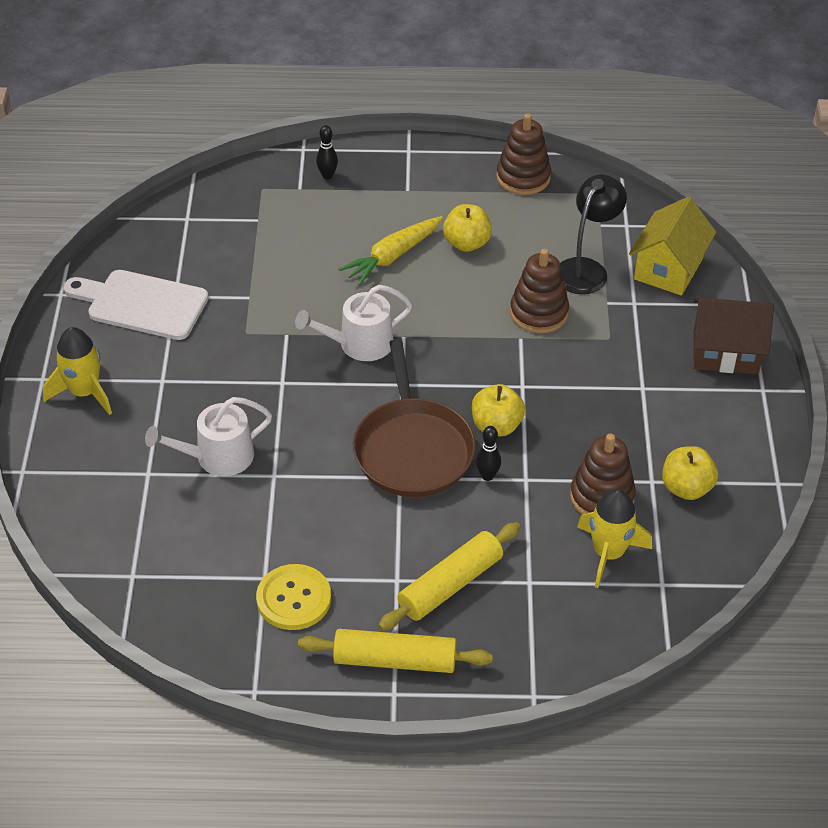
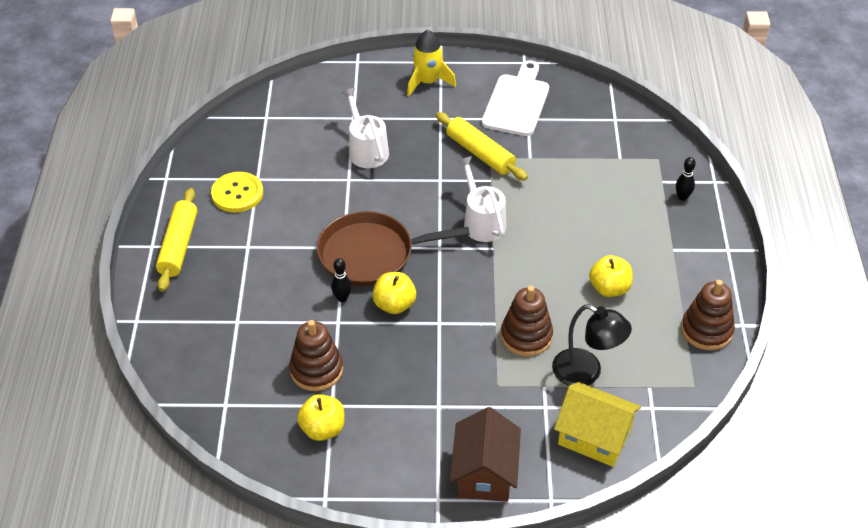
camera: 90 degrees right, 0 degrees up
(393, 256) = (586, 240): yellow carrot -> none
(450, 585) = (239, 275): yellow rolling pin -> yellow rolling pin (480, 153)
(609, 553) = (259, 371): yellow rocket -> none

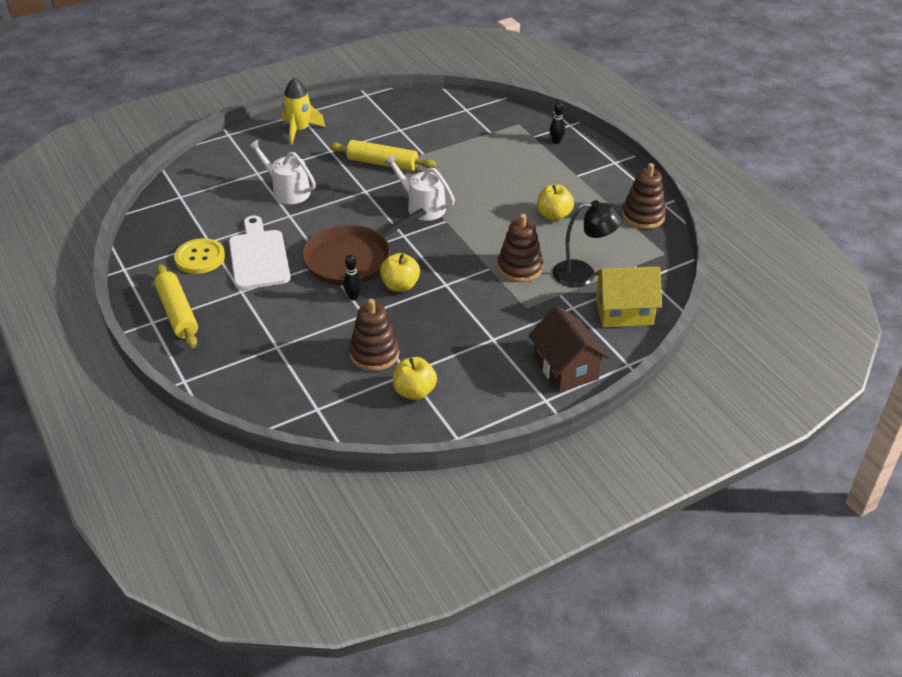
camera: 30 degrees left, 5 degrees down
(517, 102) = (383, 121): white cutting board -> white cutting board (258, 256)

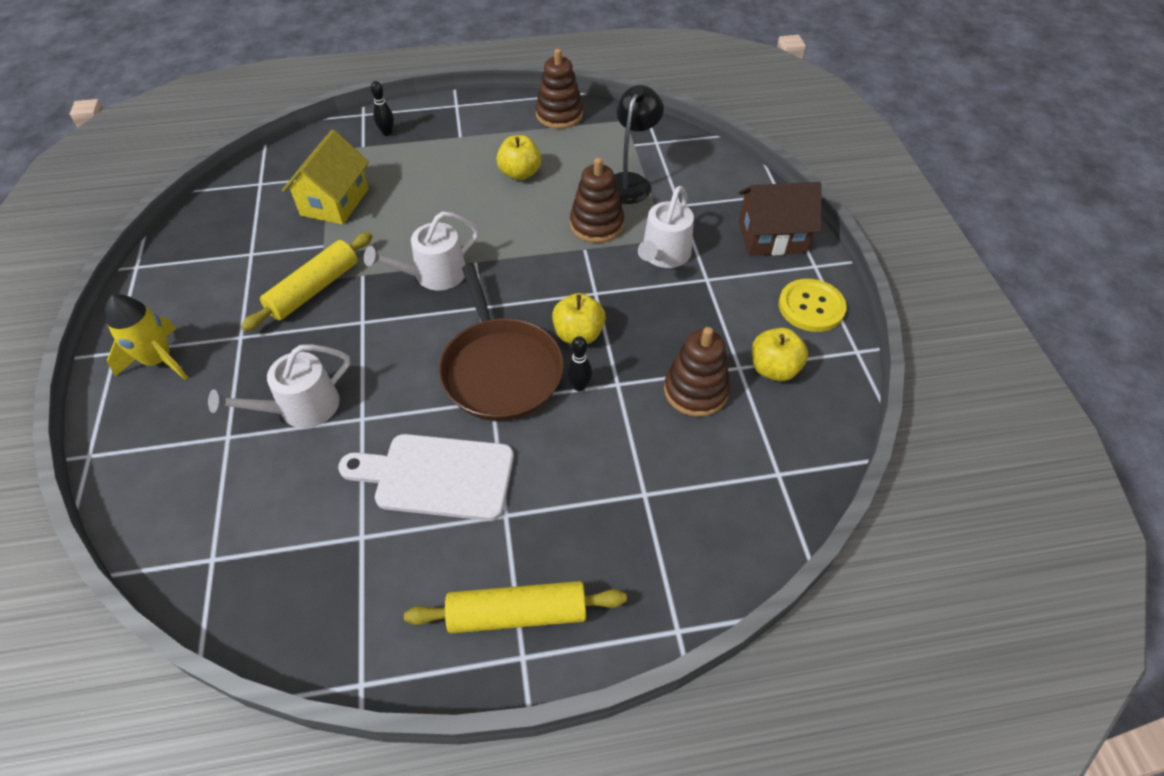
camera: 70 degrees left, 10 degrees up
(200, 257) = (396, 557): yellow button -> yellow button (811, 307)
(506, 310) = (664, 255): none -> white watering can
(624, 312) = (701, 173): yellow house -> yellow house (334, 202)

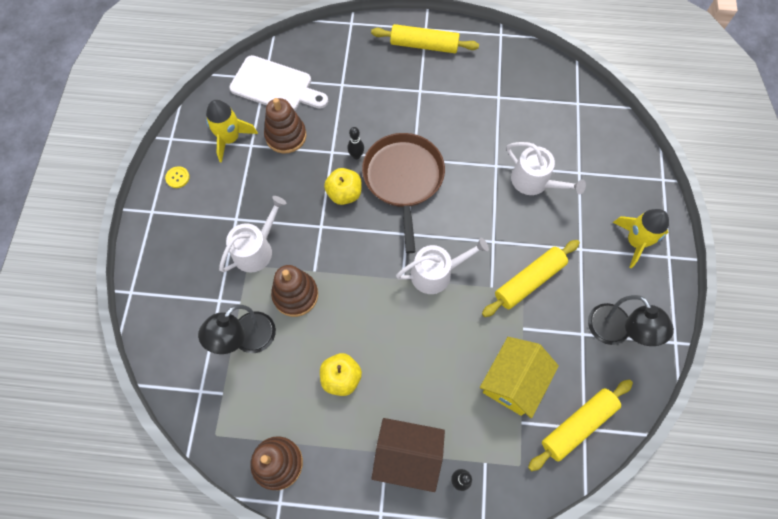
camera: 165 degrees left, 15 degrees up
(210, 261) = (614, 332): none -> black lamp
(266, 184) = (578, 425): none -> yellow rolling pin
(301, 408) = (534, 181): white watering can -> white watering can turned 60 degrees clockwise
(437, 476) = (454, 119): white cutting board -> white cutting board (275, 86)
(772, 237) = (166, 246): brown house -> brown house (407, 456)
(773, 369) = (230, 139): yellow apple -> yellow rocket
(811, 307) = (177, 177): yellow button -> yellow button, size x0.50

